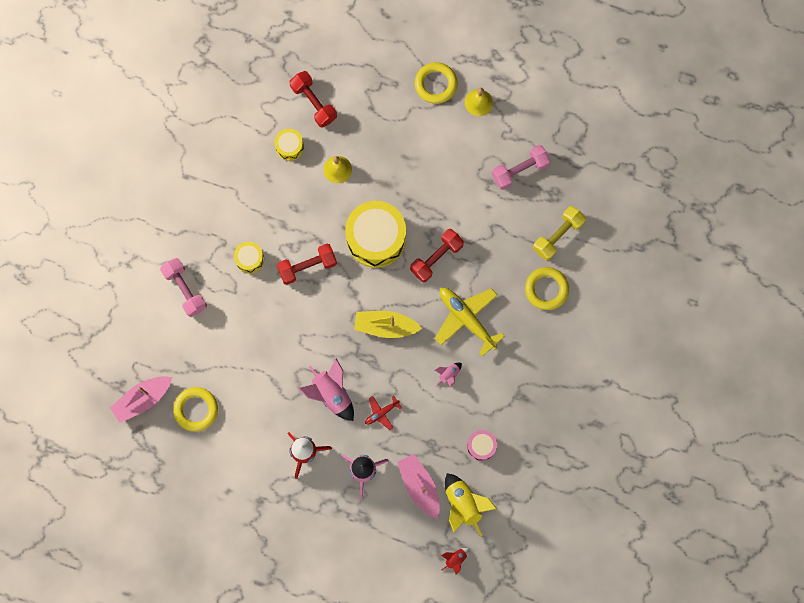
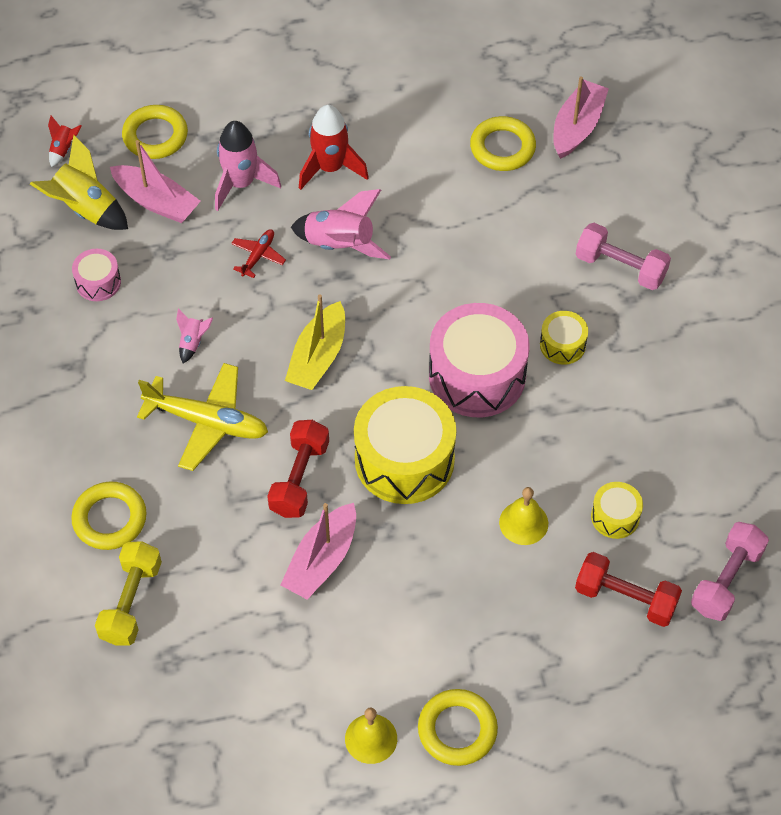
camera: 150 degrees right, 20 degrees down
(307, 266) = (477, 375): red dumbbell -> pink drum
(385, 326) = (318, 357): yellow boat -> yellow boat turned 135 degrees clockwise
(395, 538) = (155, 136): none -> yellow ring
(450, 205) = (322, 560): none -> pink boat
(520, 170) = (244, 668): pink dumbbell -> pink dumbbell (726, 580)

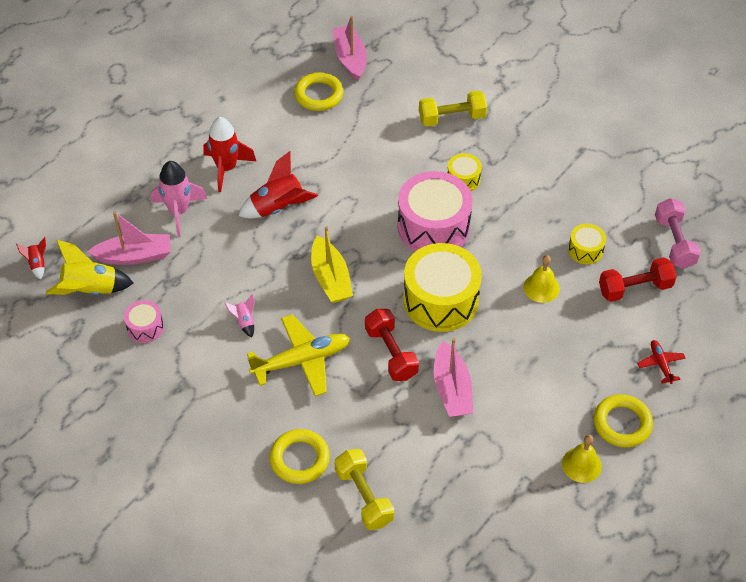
camera: 40 degrees left, 5 degrees down
(155, 136) = (93, 218): yellow ring -> none
(258, 256) = (233, 246): red plane -> red plane (660, 364)
(340, 245) = (278, 208): pink rocket -> red rocket
(620, 267) = (452, 118): pink dumbbell -> yellow dumbbell

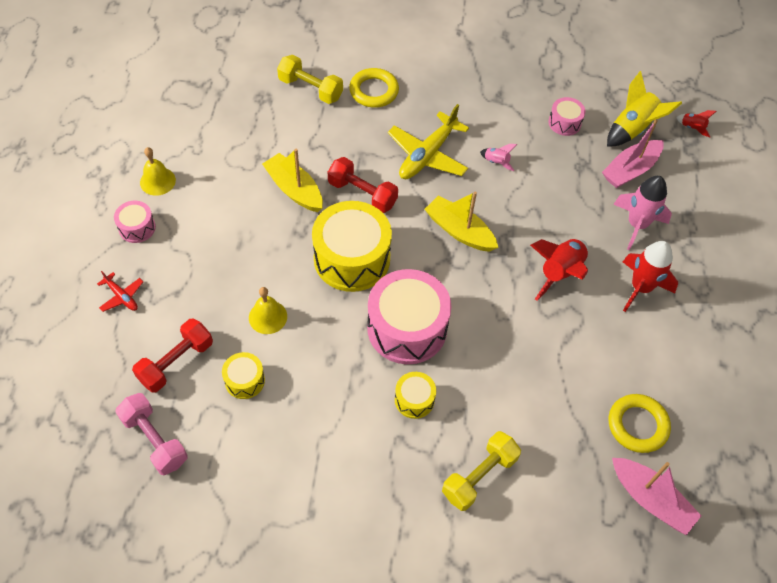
camera: 145 degrees right, 5 degrees up
(452, 389) = (294, 189): pink boat -> yellow boat
(622, 423) = (137, 228): yellow ring -> pink drum

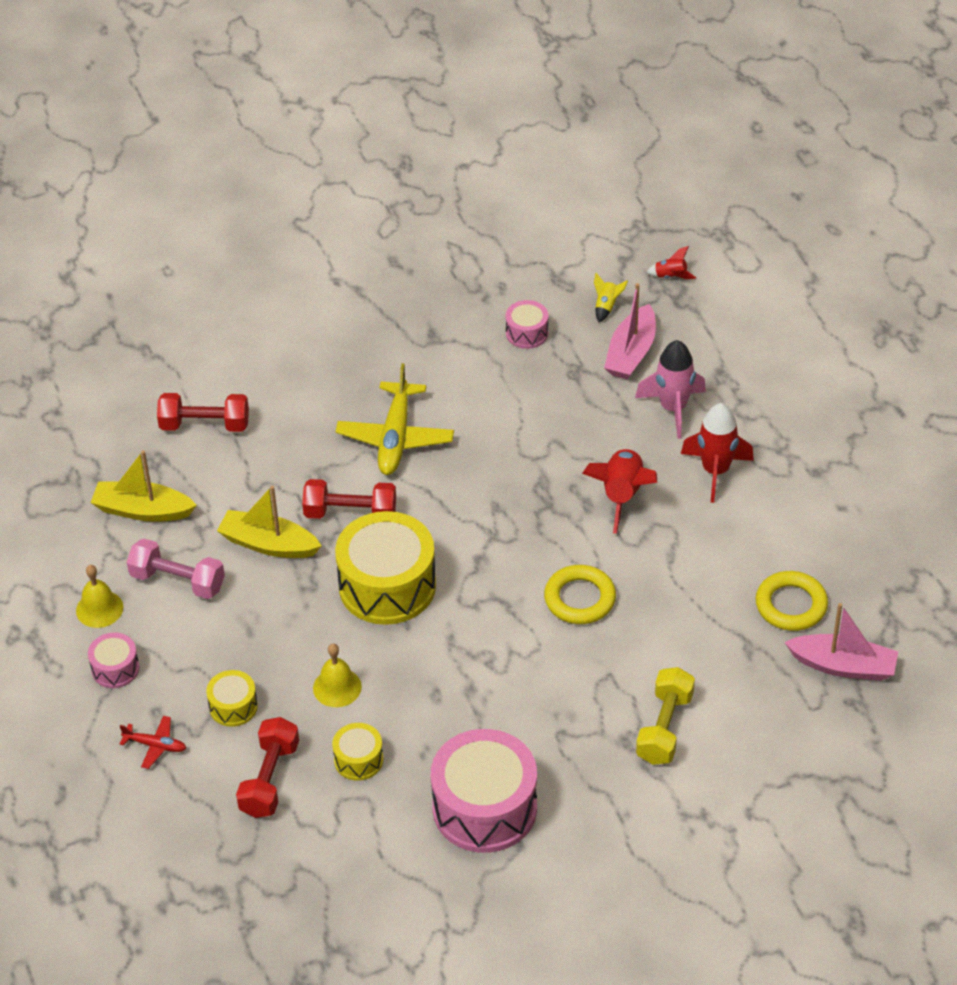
camera: 25 degrees left, 10 degrees down
(155, 440) = (304, 861): pink dumbbell -> pink dumbbell (177, 581)
(310, 89) = (205, 425): yellow dumbbell -> red dumbbell
(374, 91) = (282, 394): yellow ring -> yellow ring (580, 599)
(407, 328) = (496, 626): pink drum -> pink drum (484, 808)
(414, 400) = (551, 690): yellow drum -> yellow drum (233, 706)
(459, 231) = (486, 502): yellow boat -> yellow boat (142, 510)
(496, 162) = (478, 411): pink rocket -> none
(632, 129) = (606, 307): yellow rocket -> yellow rocket, size x0.50

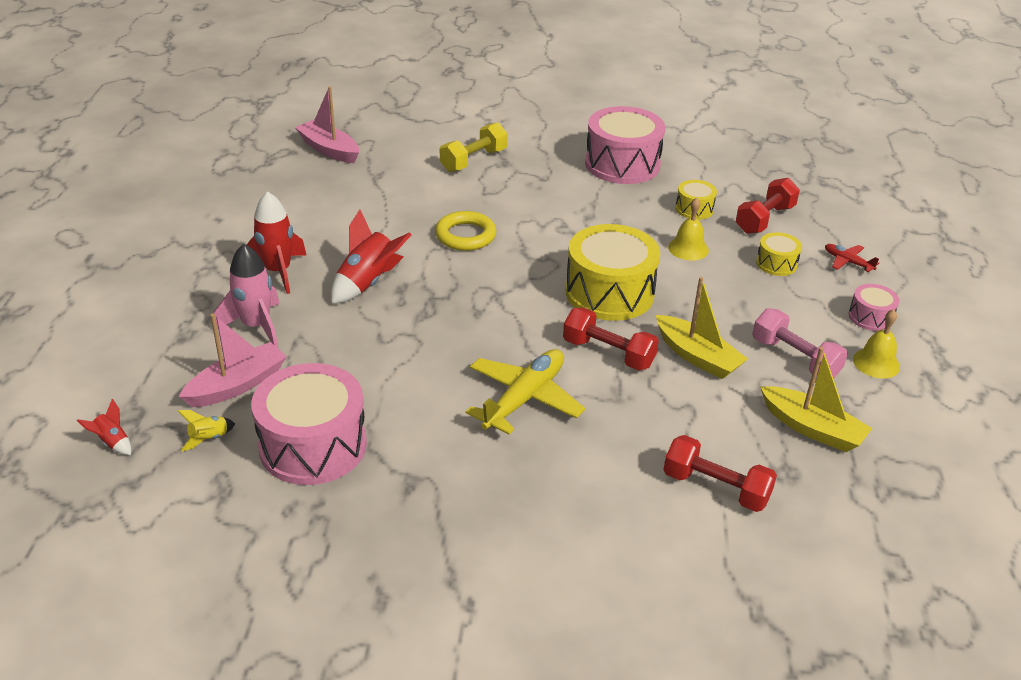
camera: 155 degrees left, 10 degrees down
(527, 333) = (313, 446): pink drum -> pink drum, size x2.09
(791, 605) = (323, 185): yellow ring -> none

